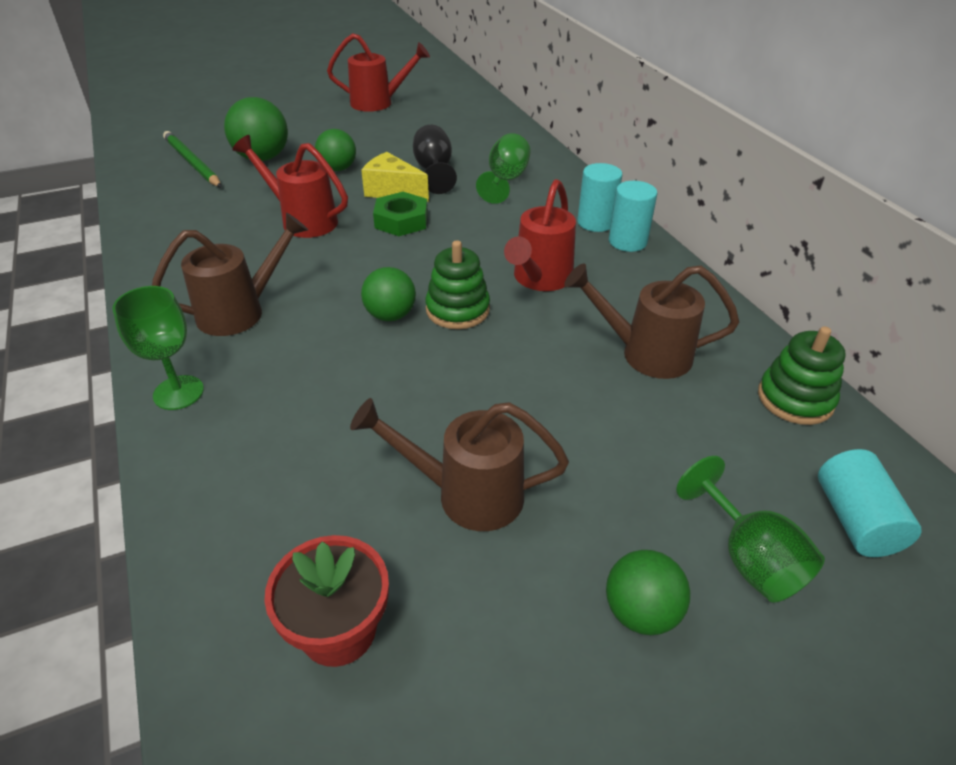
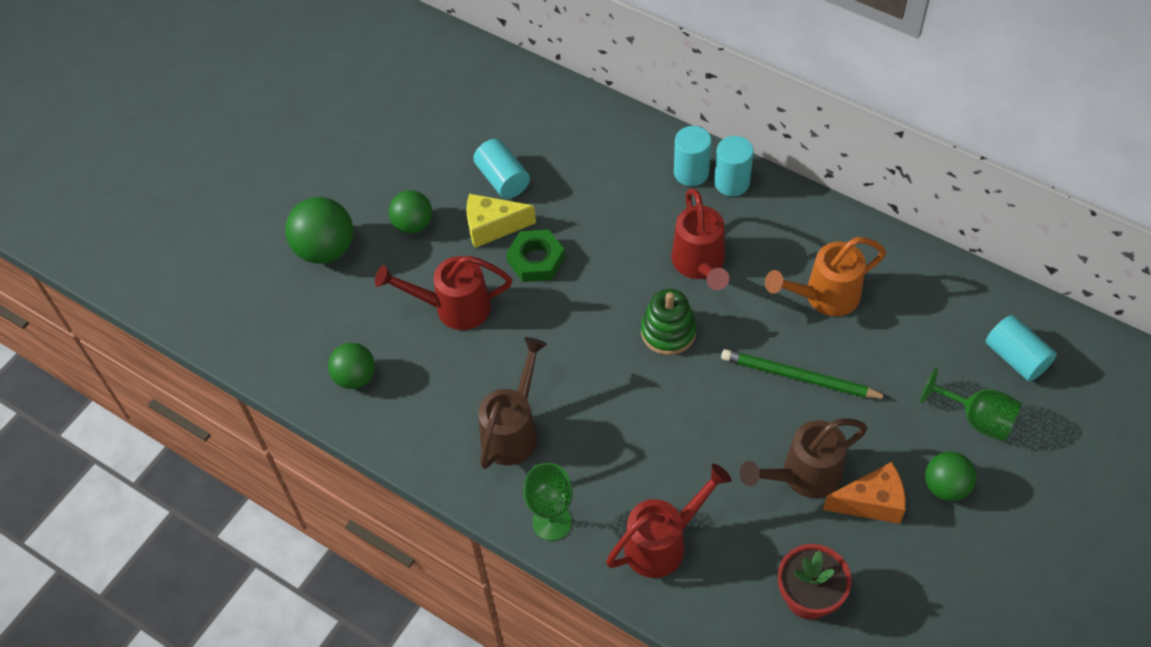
camera: 30 degrees left, 15 degrees up
(192, 162) = (265, 294): green pencil -> green pencil (799, 377)
(378, 103) = (347, 101): red watering can -> red watering can (662, 543)
(390, 315) = (626, 366): green ball -> green ball (355, 377)
(434, 171) = (503, 179): black goblet -> turquoise cylinder
(505, 180) = (575, 157): green goblet -> none
(522, 571) = (871, 503): none -> orange cheese
(646, 354) = (825, 296): brown watering can -> orange watering can
(795, 399) = (937, 281): green stacking toy -> none

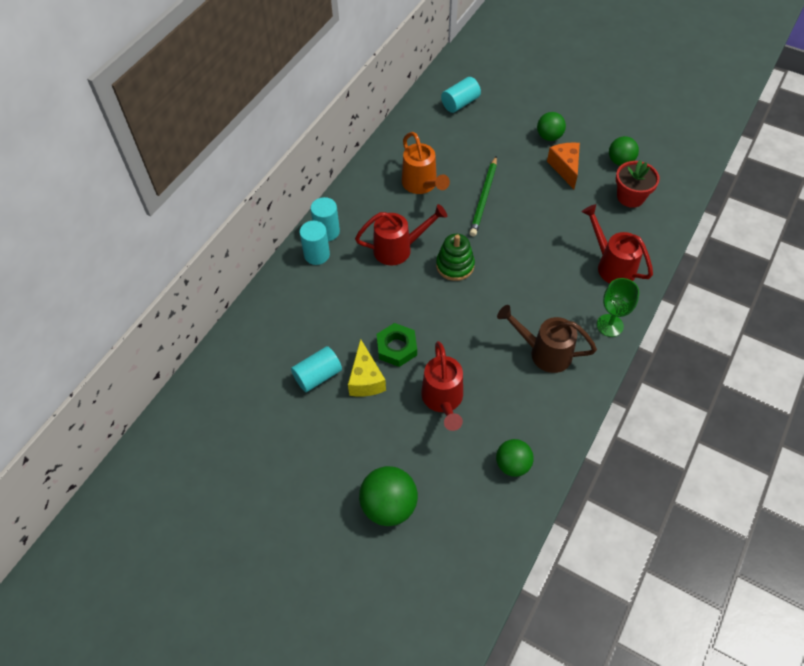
camera: 95 degrees left, 0 degrees up
(413, 224) = (362, 438): green ball -> green ball (620, 161)
(804, 475) = (552, 197): brown watering can -> none
(977, 419) = (503, 121): green goblet -> none

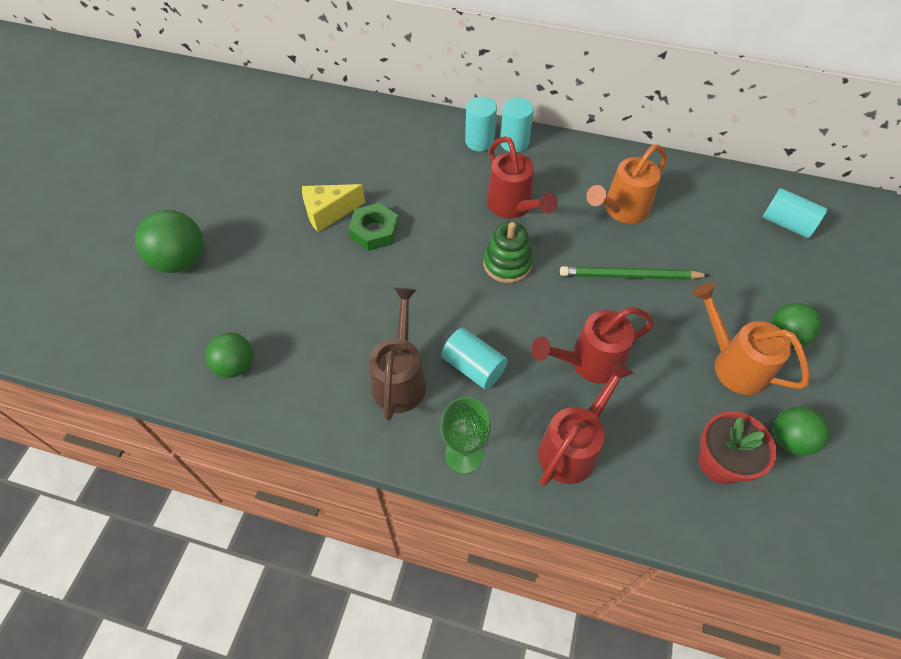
camera: 75 degrees right, 0 degrees up
(318, 376) = (326, 175): turquoise cylinder -> turquoise cylinder (473, 367)
(443, 400) = (313, 284): red watering can -> red watering can (589, 362)
(565, 168) = (733, 364): orange cheese -> orange watering can

